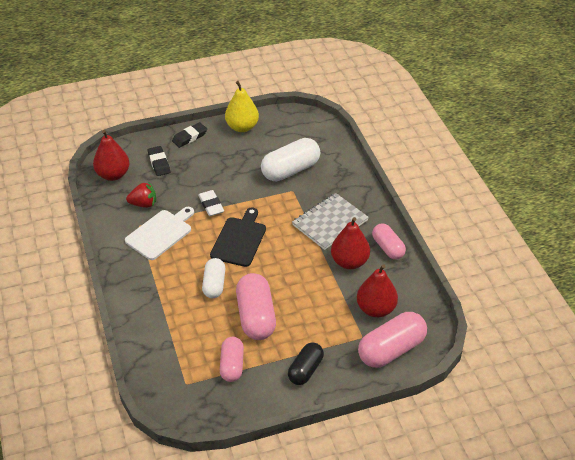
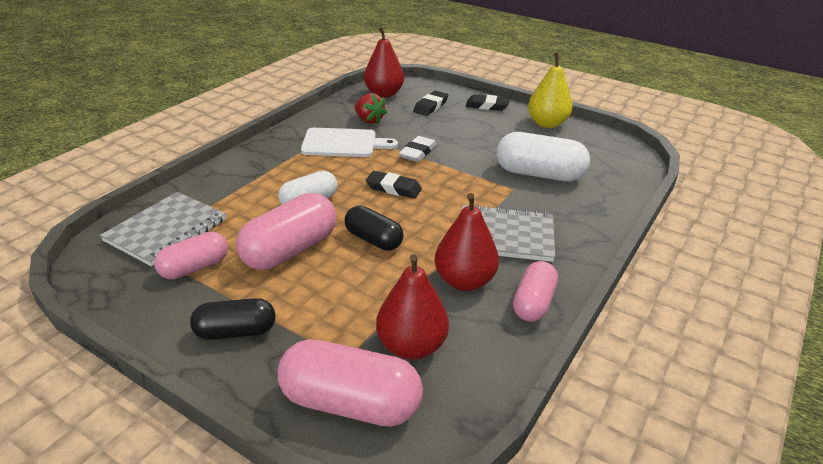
camera: 50 degrees right, 10 degrees down
(178, 364) = (166, 230): none -> grey notebook
(239, 240) = (393, 188): black cutting board -> black eraser
(281, 277) = (373, 240): none -> black capsule

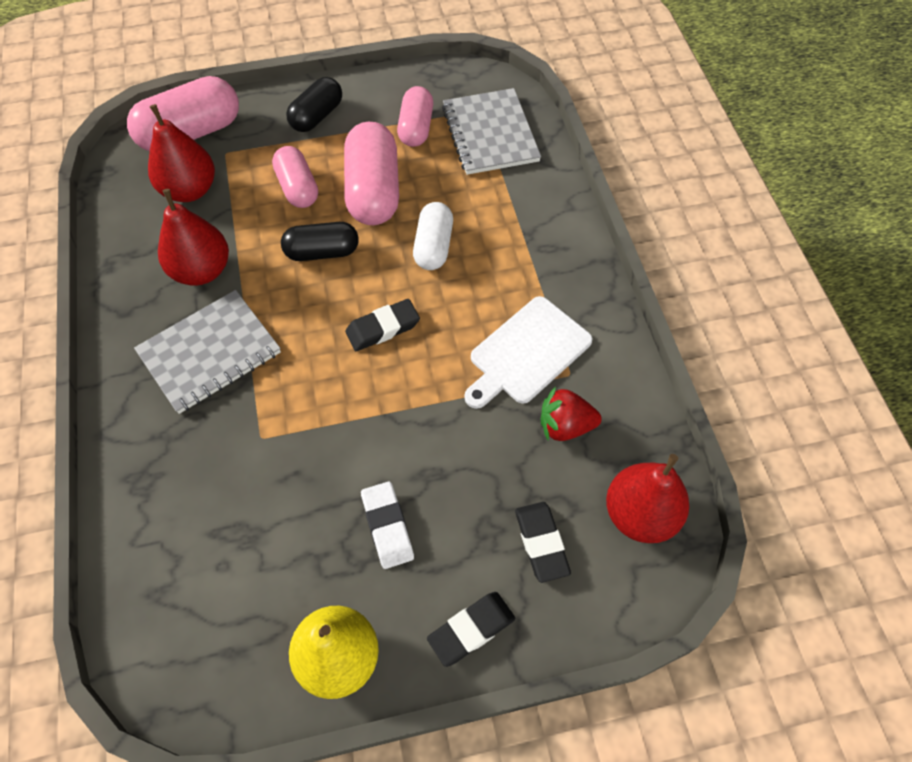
camera: 135 degrees right, 25 degrees up
(418, 152) = (430, 412): white eraser -> white eraser (387, 526)
(533, 303) = (126, 292): pink capsule -> pink capsule (298, 188)
(539, 174) = (252, 496): white capsule -> none

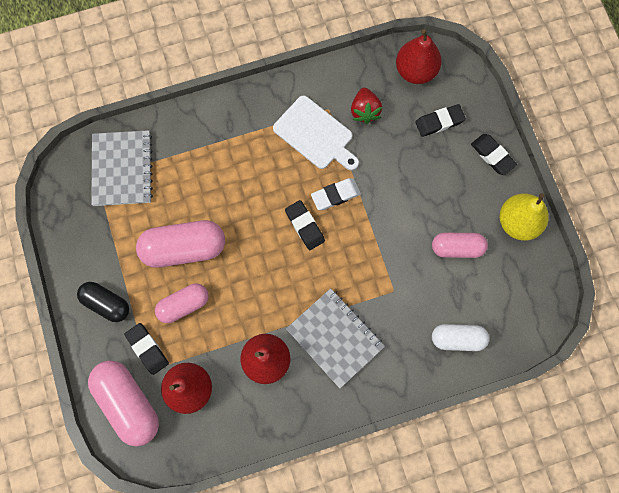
camera: 95 degrees left, 15 degrees up
(251, 152) = (147, 349): none -> black eraser
(322, 252) = (243, 276): black capsule -> none
(387, 526) = (441, 206): white eraser -> white eraser (335, 195)
(416, 128) = (117, 224): pink capsule -> pink capsule (457, 248)
(433, 246) = (233, 200): white capsule -> white capsule (457, 339)
(490, 134) = (122, 169): grey notebook -> grey notebook turned 75 degrees counterclockwise

